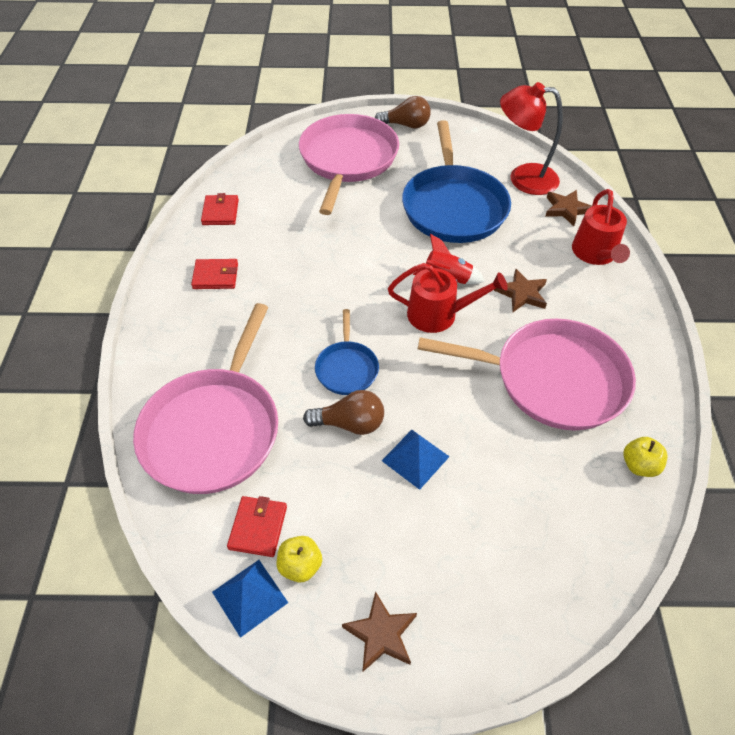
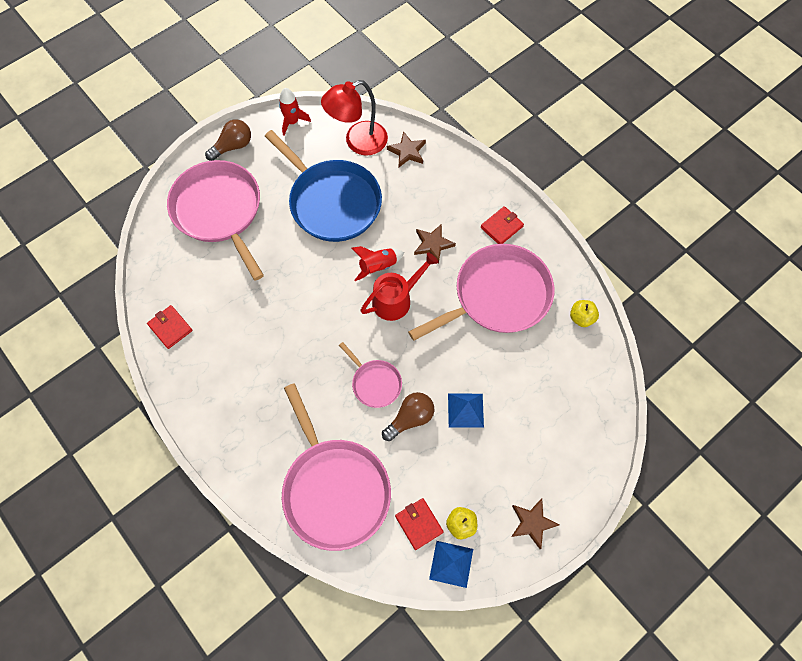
camera: 40 degrees left, 15 degrees up
(215, 276) = (222, 382): red wallet -> red wallet (501, 227)
(346, 368) = (375, 383): blue pan -> pink pan
(475, 135) = (292, 122): none -> red rocket
(595, 254) = (452, 178): red watering can -> none

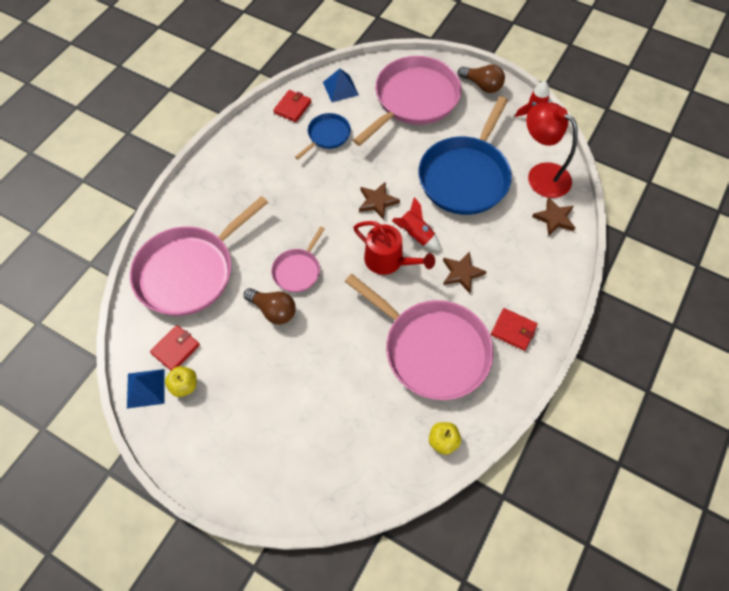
camera: 70 degrees right, 5 degrees down
(225, 305) = (327, 135): none -> blue pan
(465, 410) = (298, 356): blue pyramid -> blue pyramid (340, 88)
(532, 523) = (202, 451): brown star -> brown star (377, 202)

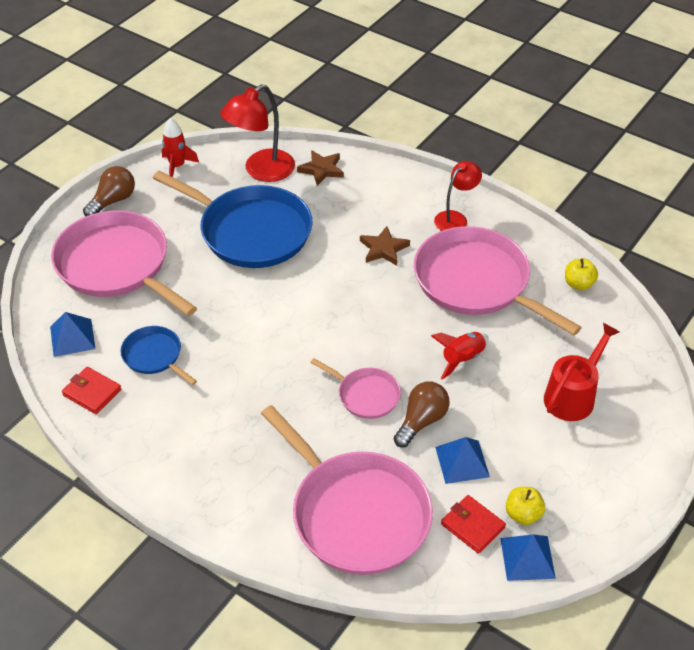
camera: 85 degrees left, 15 degrees down
(234, 341) = (462, 461): none -> blue pyramid
(377, 202) = (274, 312): brown star -> none
(388, 260) = (360, 309): red watering can -> red watering can (573, 396)
(415, 235) = (327, 282): red rocket -> red rocket (462, 359)
(432, 349) = (476, 282): pink pan -> pink pan turned 90 degrees counterclockwise
(513, 330) = (455, 218): red wallet -> red lamp

